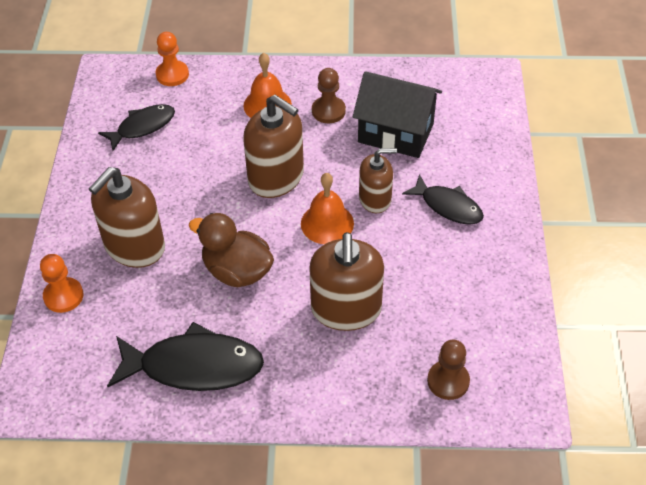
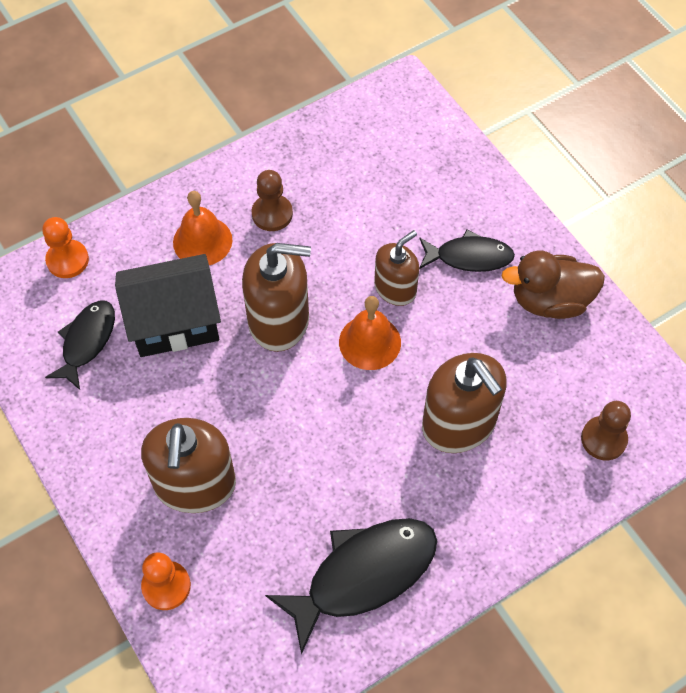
camera: 35 degrees left, 10 degrees up
(237, 271) = (323, 447): brown duck -> brown duck (550, 301)
(395, 133) = (359, 203): black house -> black house (174, 322)

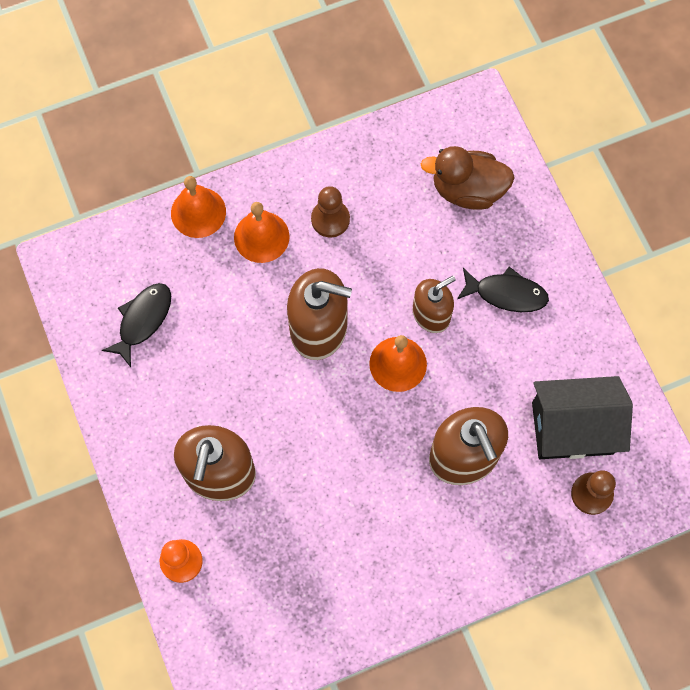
camera: 10 degrees right, 10 degrees up
(67, 260) = (135, 236): orange pawn -> none
(131, 227) = (198, 212): none -> orange bell
(174, 322) = (224, 315): black house -> black house (572, 428)
(363, 575) = (352, 581): black fish -> none
(550, 301) = (572, 350): brown duck -> brown duck (467, 190)

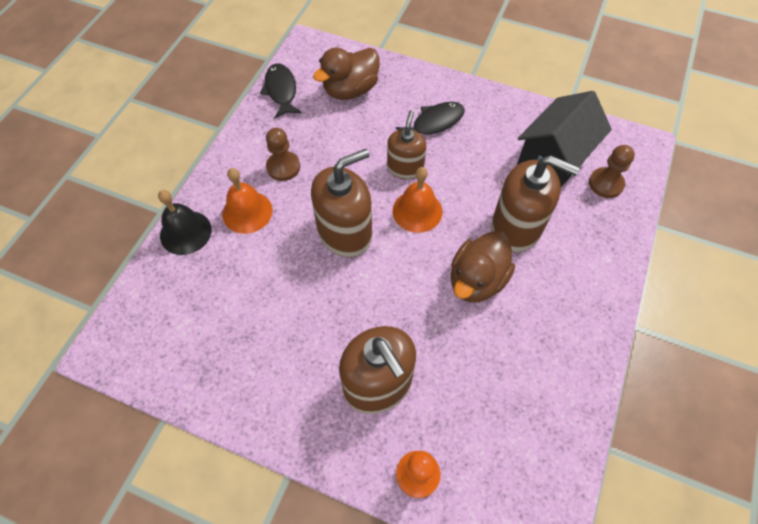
camera: 45 degrees left, 10 degrees down
(143, 320) = (213, 333): black fish -> black fish (281, 91)
(198, 212) = (185, 232): orange bell -> black bell
(379, 468) = (477, 280): none -> brown duck

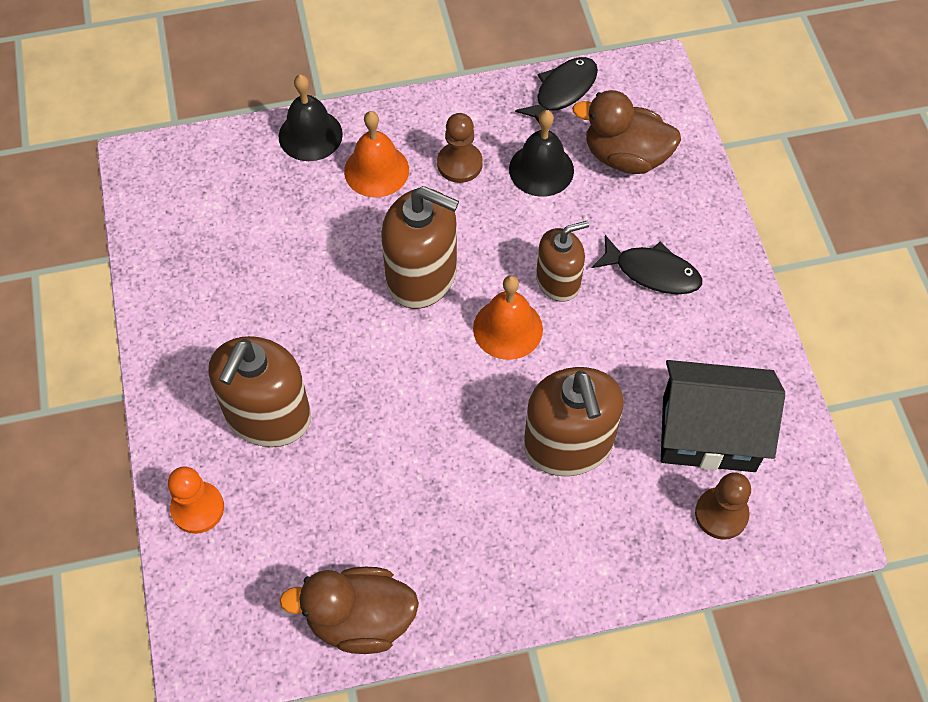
camera: 55 degrees right, 0 degrees up
(324, 131) = (541, 169): none -> black bell
(477, 280) = (462, 441): brown duck -> brown duck (360, 620)

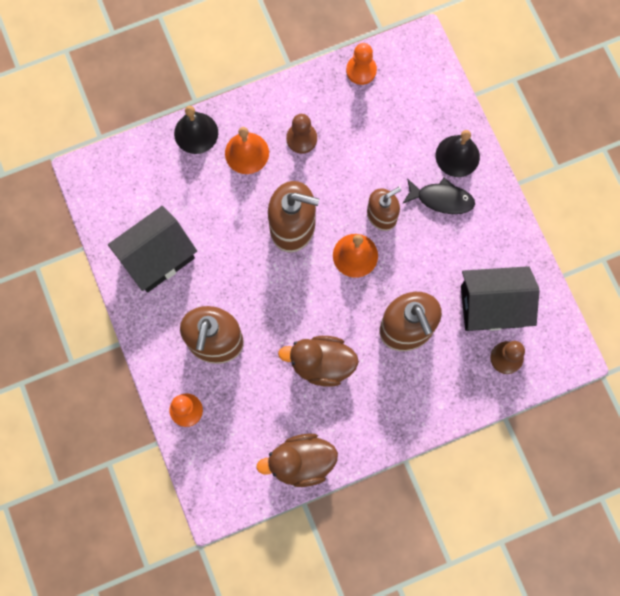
camera: 10 degrees left, 15 degrees up
(213, 286) = (158, 258): none -> black house
(541, 169) = (357, 134): black bell -> black bell (457, 156)
(562, 92) = (361, 70): black fish -> orange pawn
(625, 157) = (411, 115): brown duck -> brown duck (321, 364)

